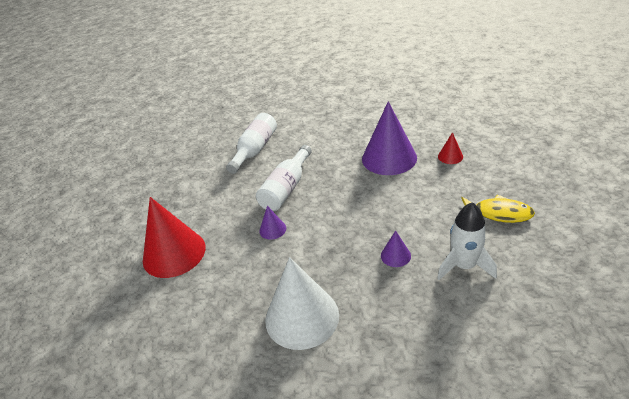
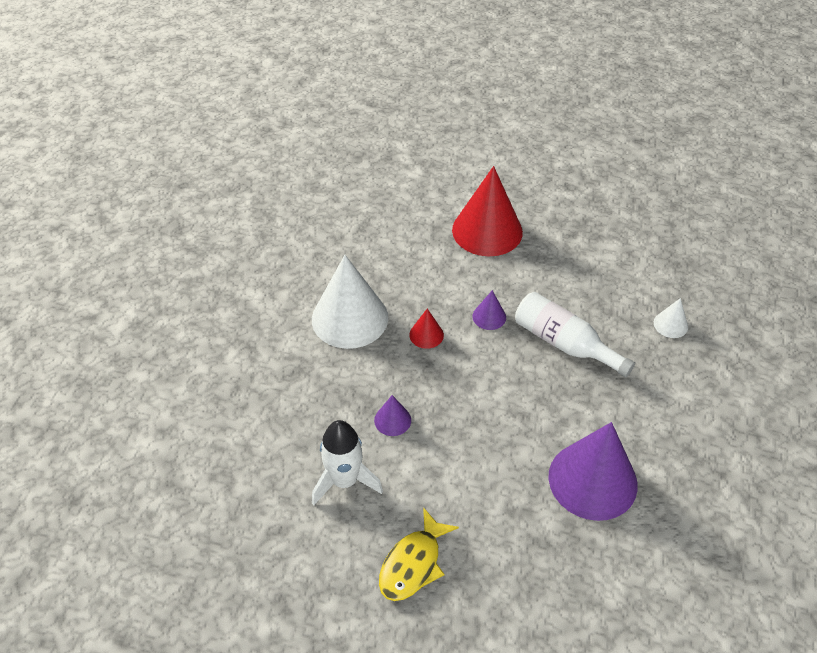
camera: 100 degrees right, 10 degrees up
(255, 150) = (670, 324): white bottle -> white cone
(450, 156) = (567, 564): red cone -> red cone (426, 335)

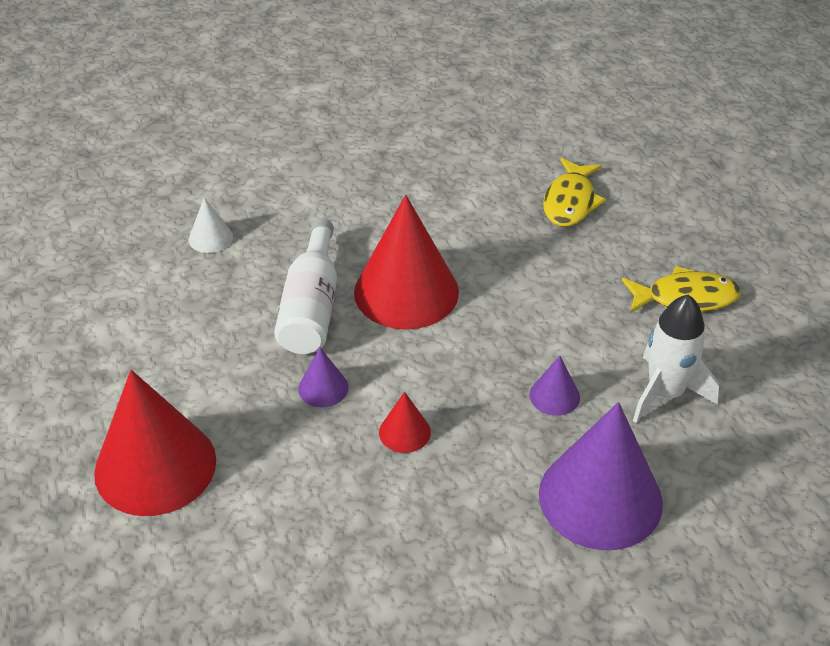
camera: 125 degrees left, 5 degrees down
(350, 318) = (447, 527): white cone -> none
(543, 398) = (406, 291): none -> red cone
(575, 566) = (570, 202): none -> yellow fish
(592, 480) = (472, 222): purple cone -> purple cone (600, 498)

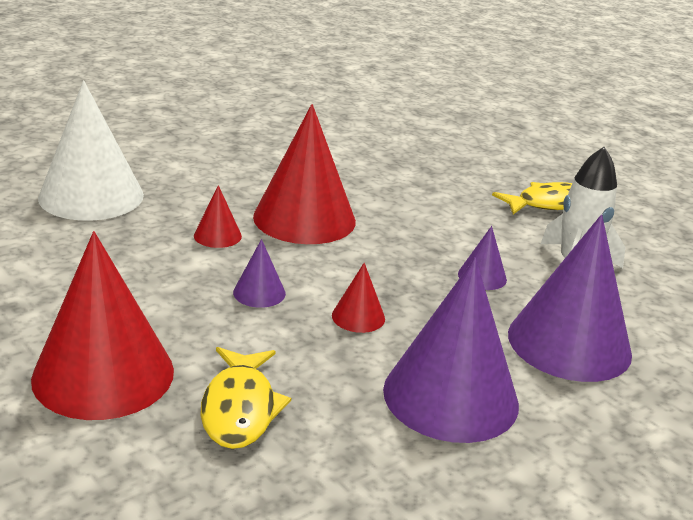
camera: 20 degrees left, 15 degrees down
(210, 238) = (91, 196): white cone -> white cone, size x2.26
(311, 306) = (217, 235): white bottle -> red cone
(449, 543) = (450, 396): none -> purple cone
(570, 202) = (416, 153): yellow fish -> yellow fish (240, 408)

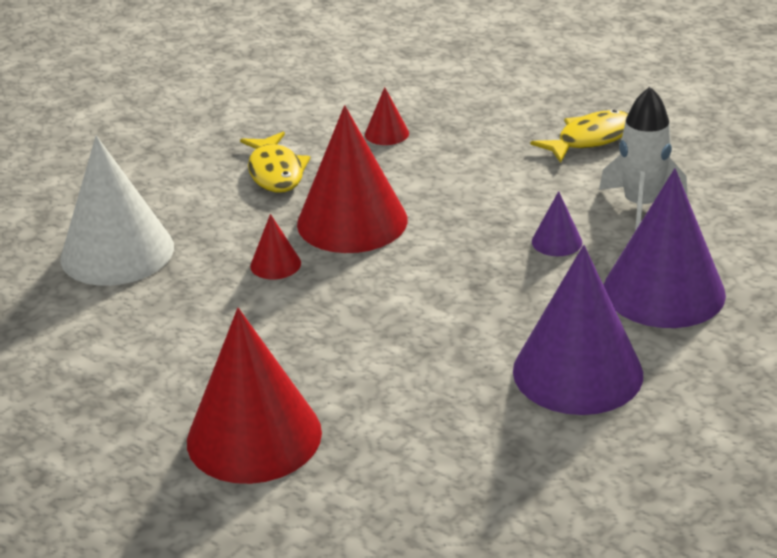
camera: 10 degrees left, 5 degrees up
(240, 408) = (396, 434): yellow fish -> yellow fish (275, 172)
(259, 293) = (351, 316): purple cone -> none
(358, 317) = (458, 316): red cone -> red cone (386, 134)

